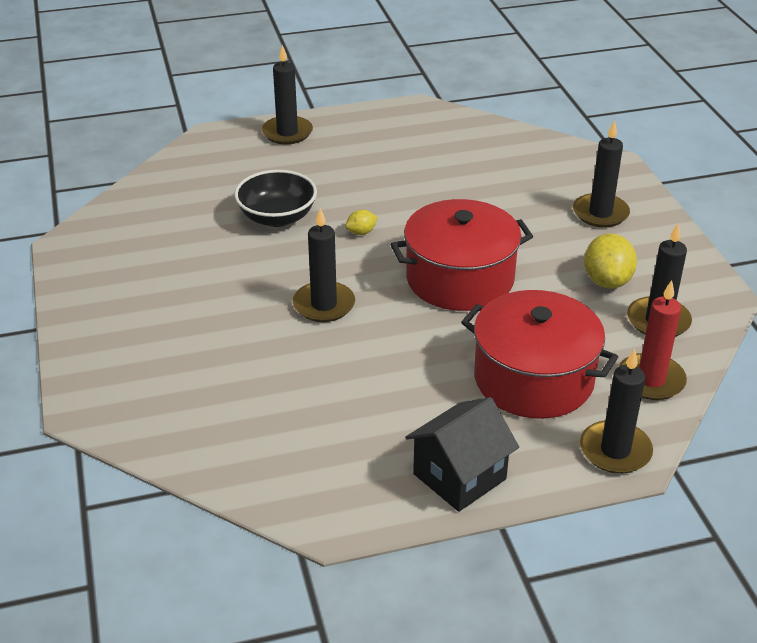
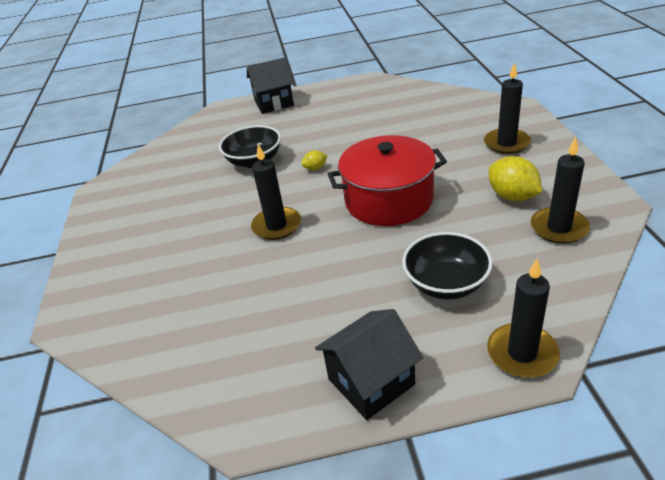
camera: 10 degrees right, 0 degrees up
(287, 133) = (274, 103): black candle -> black house
(533, 378) = (446, 283): red pot -> black bowl
(607, 281) = (512, 196): yellow lemon -> yellow lemon turned 45 degrees counterclockwise
(651, 380) = (554, 282): red candle -> none

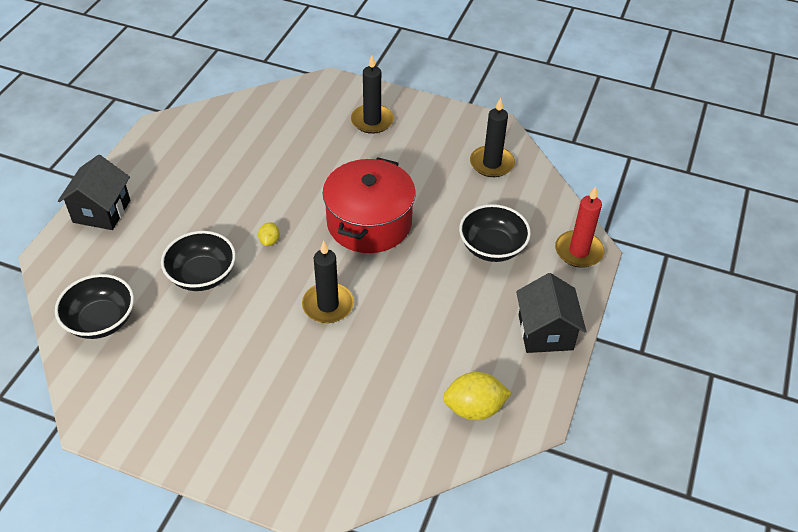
camera: 65 degrees left, 10 degrees up
(183, 149) = (101, 321): none -> black bowl
(512, 196) = (437, 161): yellow lemon -> yellow lemon (474, 408)
(522, 353) = (578, 251): black candle -> red candle

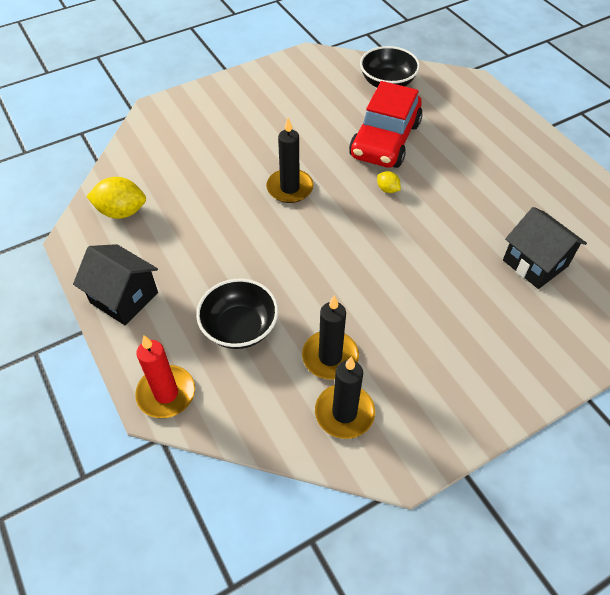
camera: 130 degrees right, 5 degrees up
(101, 211) = (502, 118): black house -> black house (535, 263)
(202, 275) = (385, 140): black bowl -> red car
(369, 222) = (351, 260): red pot -> none
(372, 121) = (498, 349): black candle -> black candle (330, 357)
(474, 408) = (121, 212): yellow lemon -> yellow lemon turned 60 degrees clockwise

